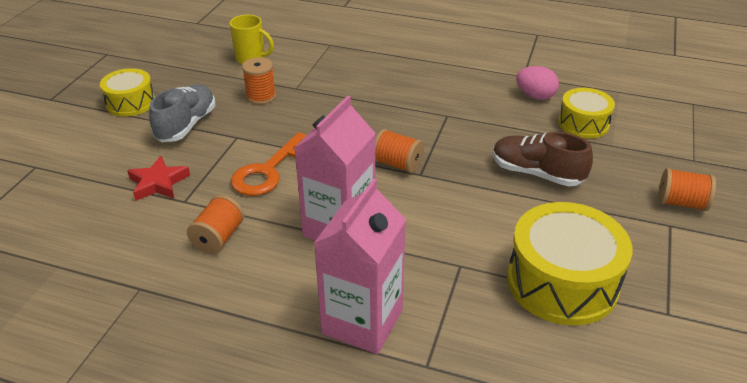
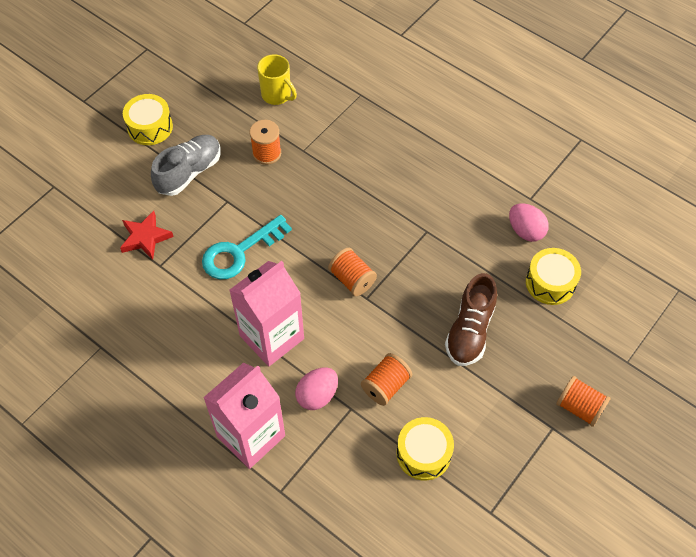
camera: 20 degrees right, 20 degrees up
(218, 238) = (174, 315): orange spool -> orange spool (385, 386)
(268, 171) = (239, 252): orange key -> turquoise key
(417, 264) = (317, 395): none -> pink egg
(536, 173) = (470, 330): brown shoe -> brown shoe turned 120 degrees counterclockwise
(562, 282) = (423, 453): yellow drum -> yellow drum, size x0.59

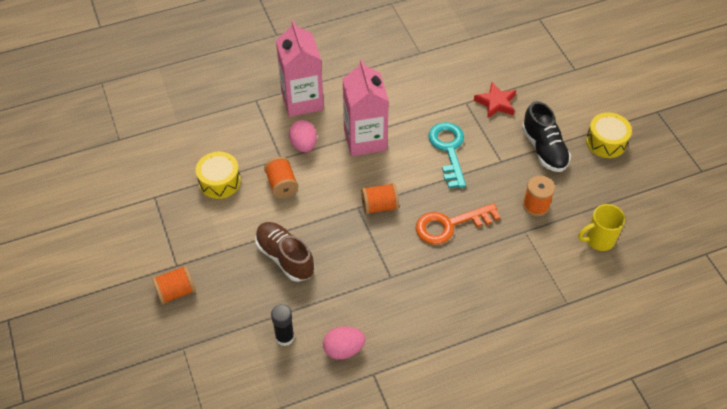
camera: 120 degrees right, 5 degrees down
(189, 172) = (544, 149): grey shoe -> black shoe
(335, 210) = (449, 225): none -> orange key
(550, 283) = (285, 337): yellow drum -> black glue stick

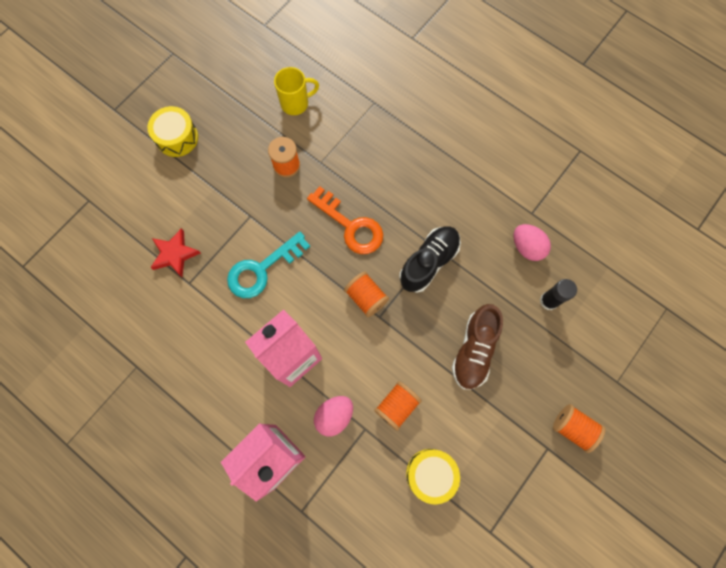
camera: 120 degrees left, 20 degrees up
(544, 149) = (214, 186): black shoe -> black shoe (429, 262)
(599, 240) = (296, 103): yellow mug -> yellow mug turned 60 degrees counterclockwise

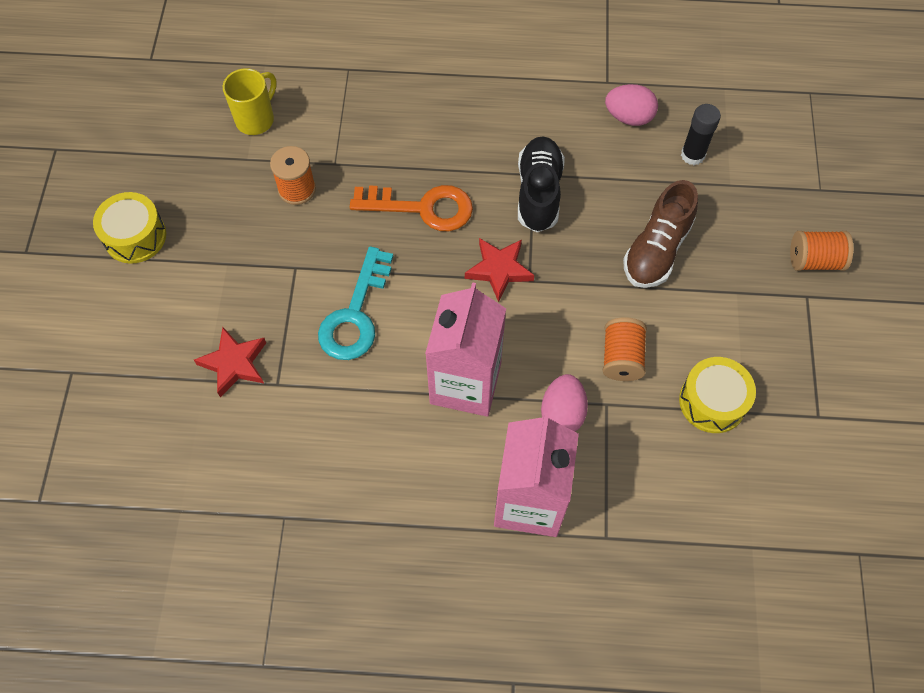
camera: 35 degrees left, 10 degrees down
(366, 297) = (499, 270): orange spool -> red star
(474, 350) = (656, 250): brown shoe -> brown shoe turned 45 degrees clockwise

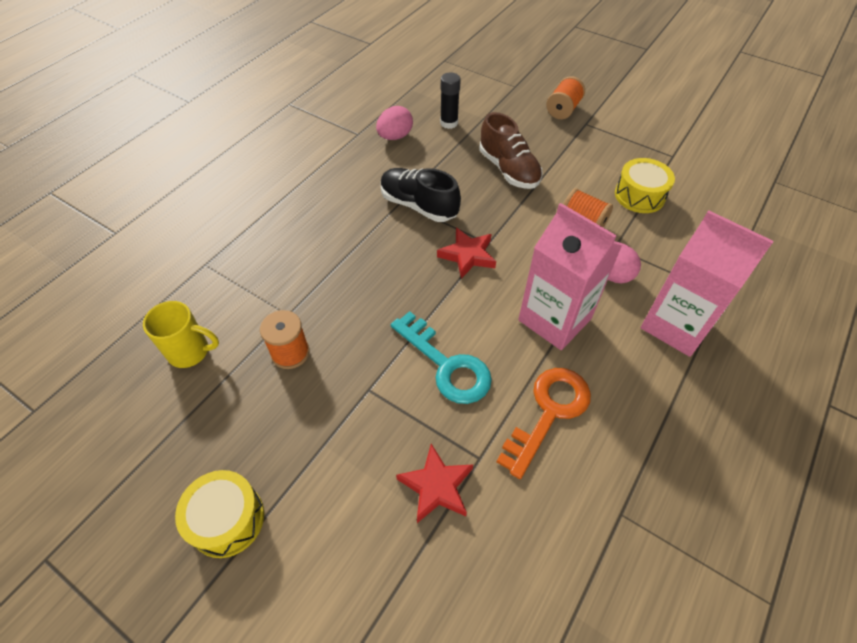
camera: 60 degrees left, 10 degrees down
(256, 119) = (190, 352): yellow mug -> yellow mug turned 120 degrees clockwise
(423, 208) = (378, 276): orange key -> orange key (549, 412)

